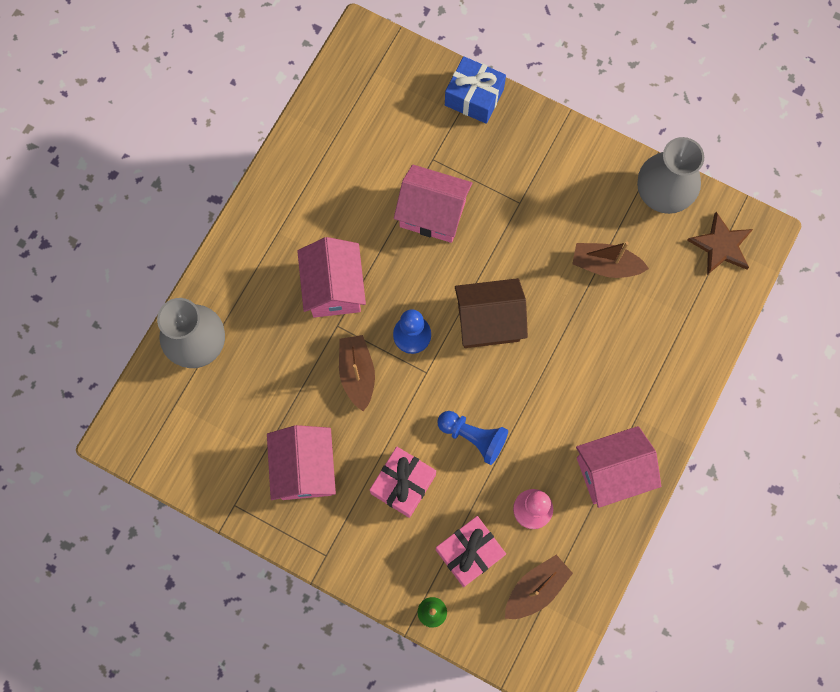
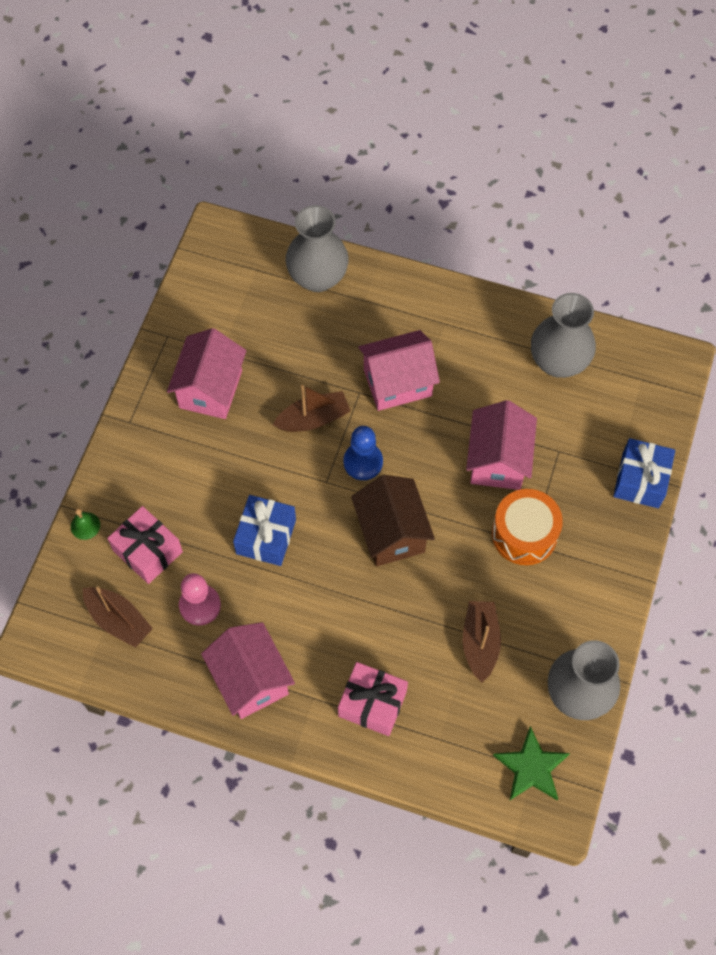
camera: 80 degrees right, 10 degrees down
(305, 469) = (210, 389): pink house -> pink house turned 60 degrees counterclockwise
(341, 139) = (558, 362): none -> grey vase
(403, 484) = (208, 479): pink gift -> pink gift (372, 704)
(473, 437) = (266, 537): blue pawn -> blue gift
(509, 206) = (524, 534): none -> orange drum
(721, 246) = (531, 767): brown star -> green star

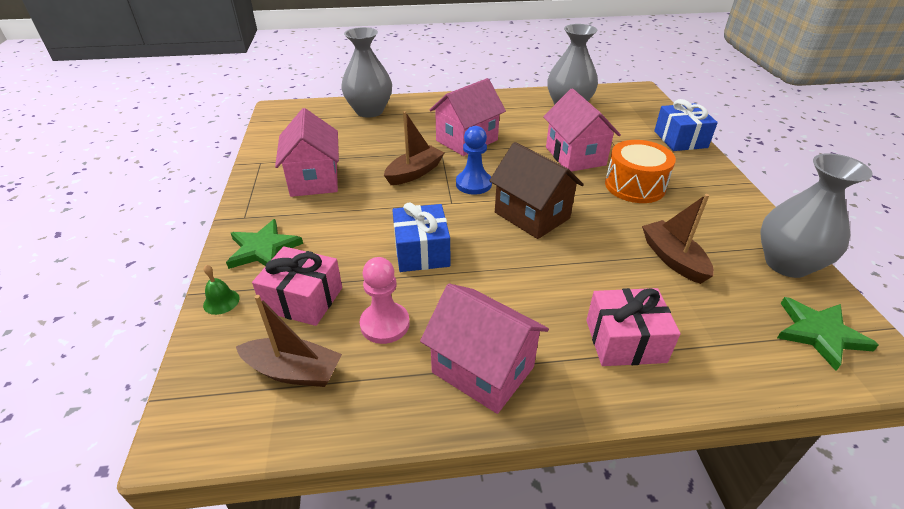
camera: 25 degrees left, 25 degrees down
(134, 475) = (263, 249): none -> green star

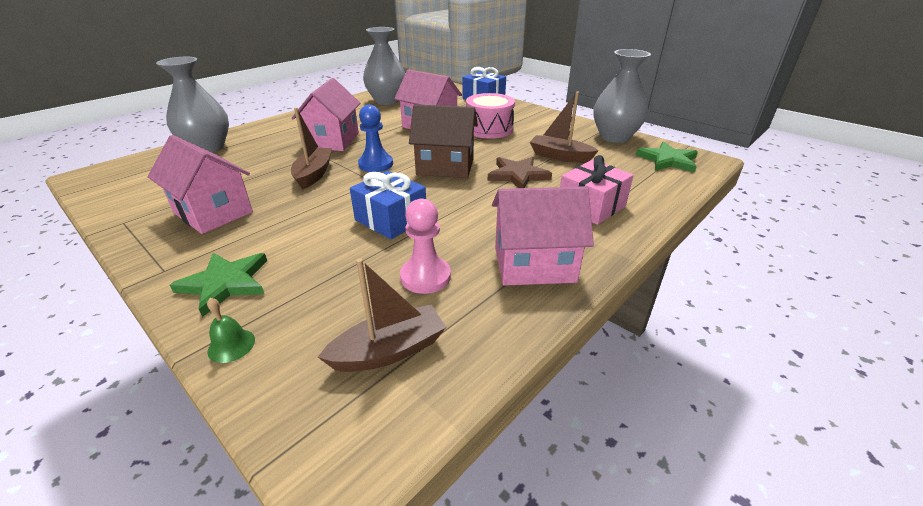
camera: 40 degrees left, 5 degrees down
(303, 299) = (325, 298): pink gift -> none
(593, 260) = (518, 175): none -> brown star
(635, 186) = (489, 129): orange drum -> pink drum

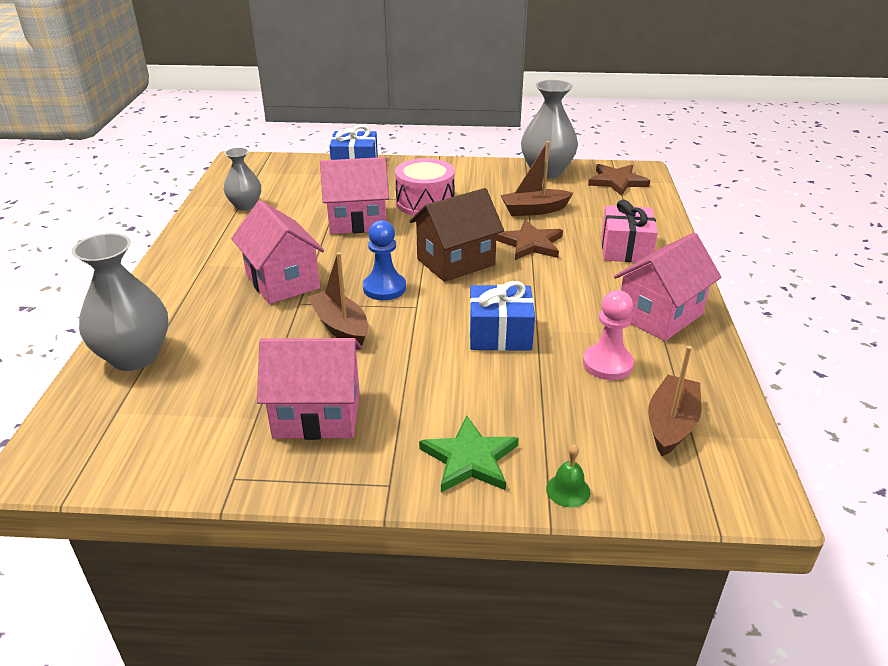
camera: 40 degrees left, 0 degrees up
(387, 101) = (245, 205): grey vase -> grey vase, size x0.61
(667, 160) = (617, 181): green star -> brown star

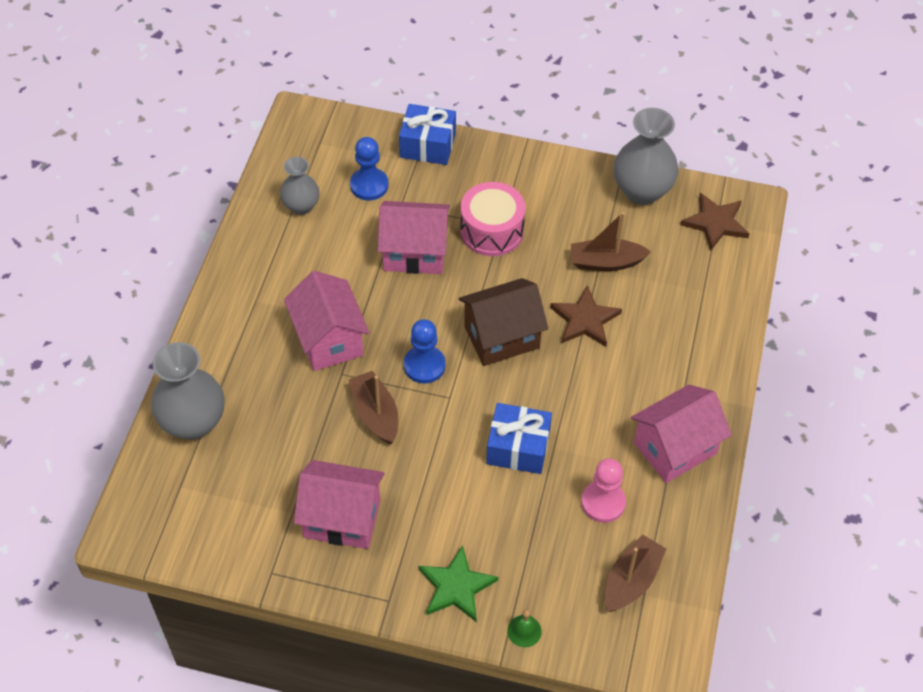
camera: 10 degrees right, 20 degrees up
(307, 189) = (369, 185): none -> blue pawn
(626, 249) = (680, 344): pink gift -> none

